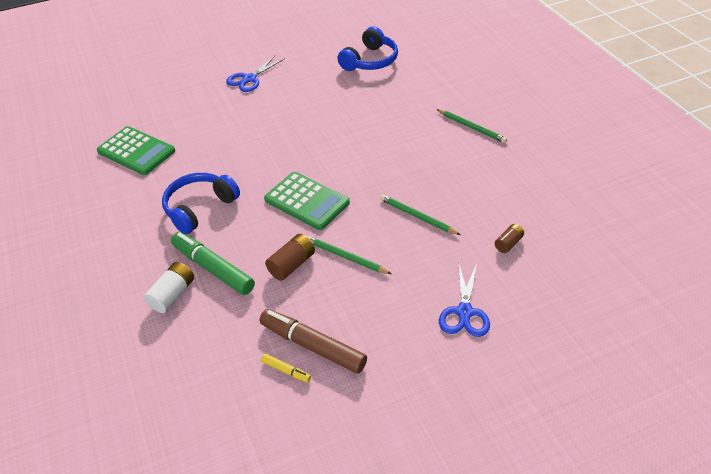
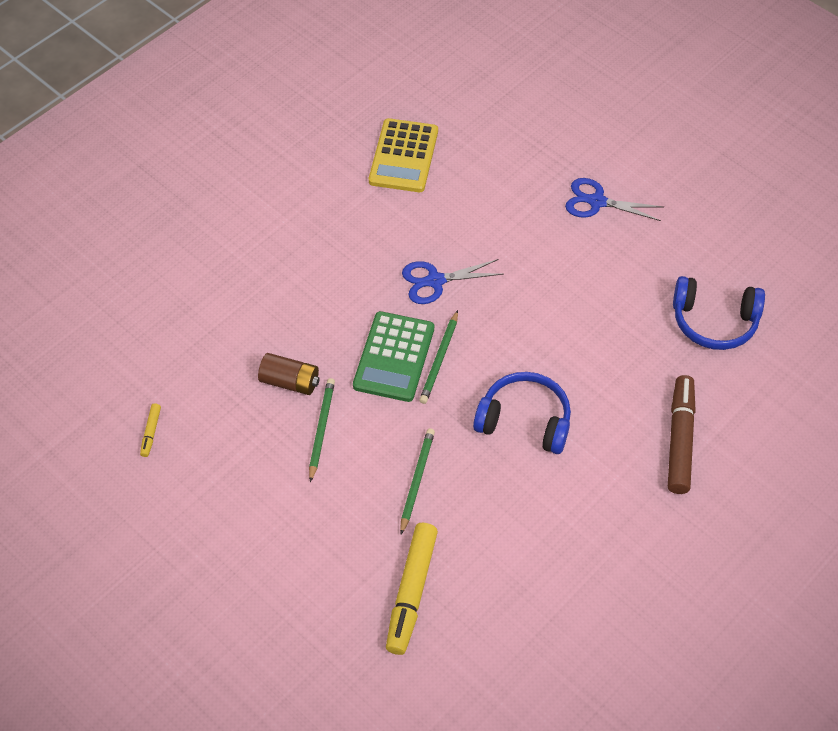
camera: 65 degrees right, 10 degrees up
(136, 151) = (403, 156): green calculator -> yellow calculator
(172, 295) = (209, 295): white battery -> none
(199, 208) = (339, 259): blue headphones -> blue headphones (525, 420)
(213, 268) = (257, 313): green marker -> none
(313, 346) = (188, 444): brown marker -> brown marker (680, 439)
(464, 312) = (284, 573): blue scissors -> blue scissors (435, 281)
(471, 127) = (621, 492): green pencil -> green pencil (440, 359)
(508, 243) = (411, 592): brown battery -> yellow marker

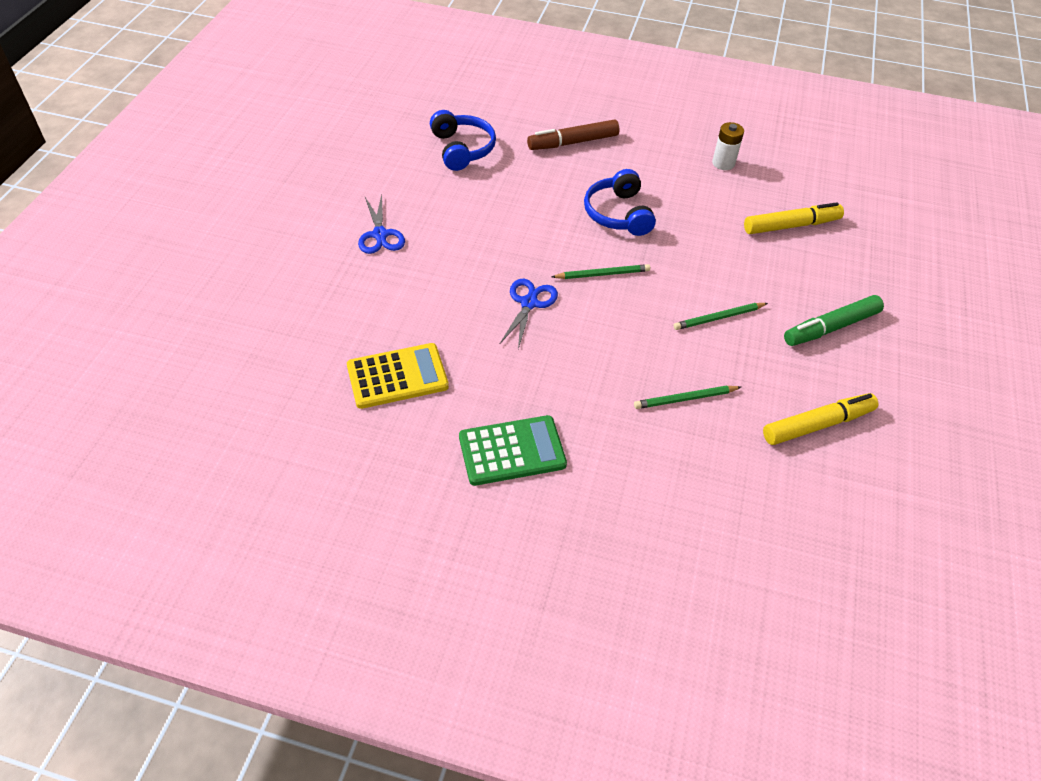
camera: 120 degrees left, 5 degrees down
(151, 432) = (817, 425): yellow marker -> yellow marker, size x2.21
(246, 525) = (831, 327): none -> green marker
(290, 382) = (695, 354): brown battery -> none
(394, 357) = (621, 301): green calculator -> green calculator (512, 451)
(416, 480) = (712, 251): green pencil -> green pencil (685, 399)
(435, 281) = (529, 303): blue scissors -> blue scissors turned 120 degrees counterclockwise
(562, 589) = (723, 163): none -> white battery

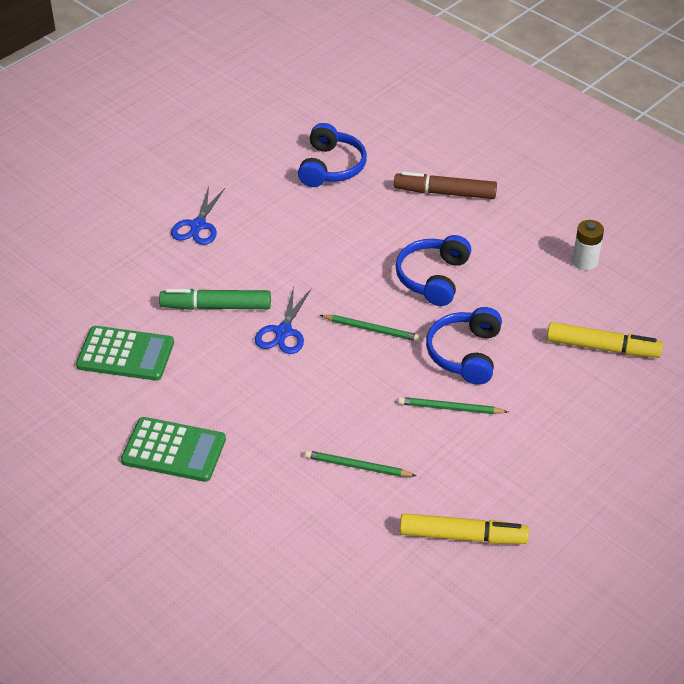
camera: 30 degrees right, 5 degrees down
(397, 376) = (125, 354): yellow calculator -> green calculator
(529, 303) = (283, 332): blue scissors -> blue scissors turned 150 degrees clockwise
(693, 268) = (465, 354): none -> blue headphones
(831, 327) = (555, 457): green marker -> green marker (216, 306)

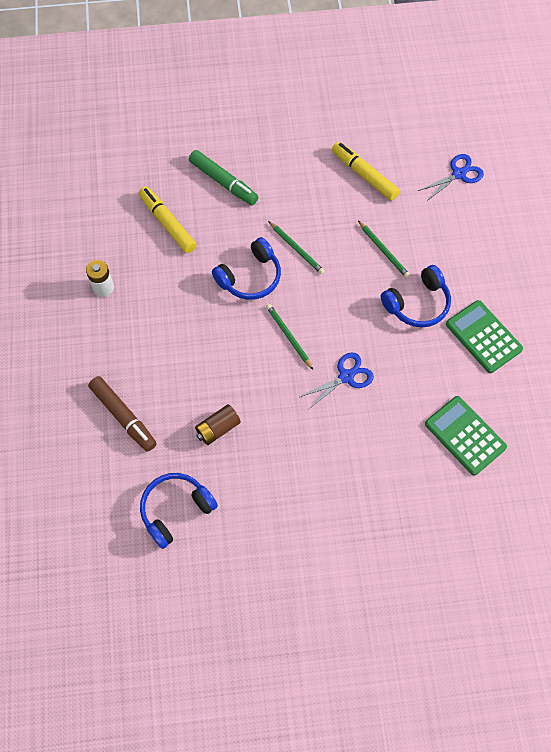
camera: 140 degrees left, 20 degrees up
(198, 226) = (327, 524): blue scissors -> blue scissors (459, 174)
(216, 306) = (373, 432): green marker -> green marker (223, 182)
(357, 230) = (218, 428): none -> brown battery
(432, 278) = (210, 348): blue headphones -> blue headphones (417, 304)

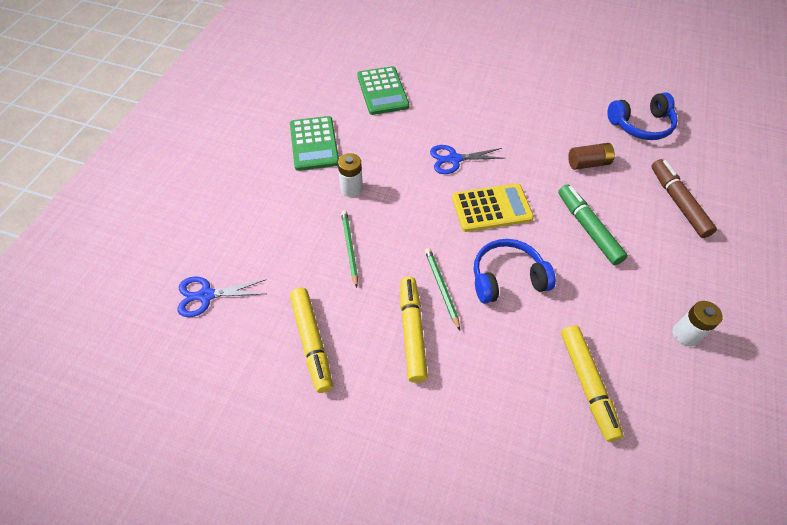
camera: 155 degrees left, 10 degrees down
(223, 182) = (493, 413): green marker -> green marker (588, 228)
(288, 336) = (491, 208): green pencil -> yellow calculator
(301, 209) = (412, 332): none -> yellow marker
(417, 304) = (351, 189): blue headphones -> white battery

